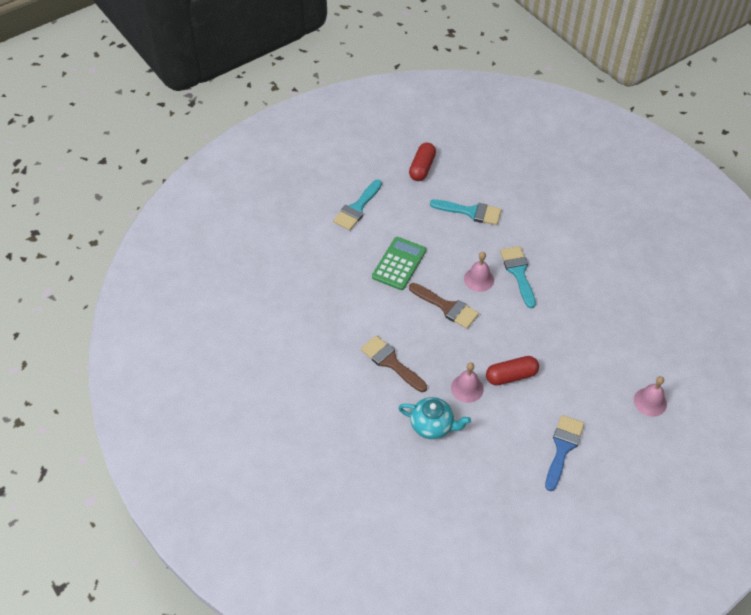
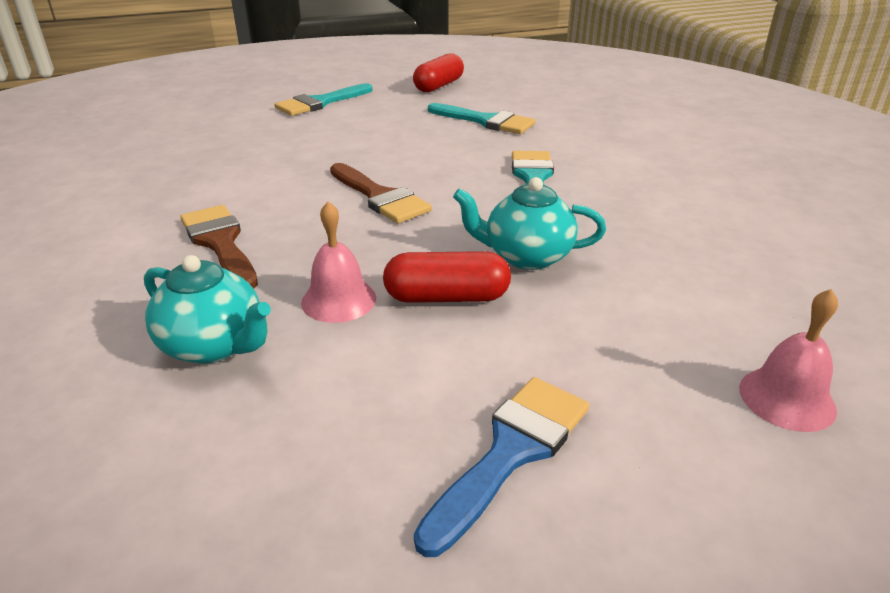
camera: 15 degrees right, 20 degrees down
(399, 264) = (337, 149): green calculator -> none
(479, 279) = (458, 177): pink bell -> none
(535, 340) = (526, 256): none -> turquoise teapot

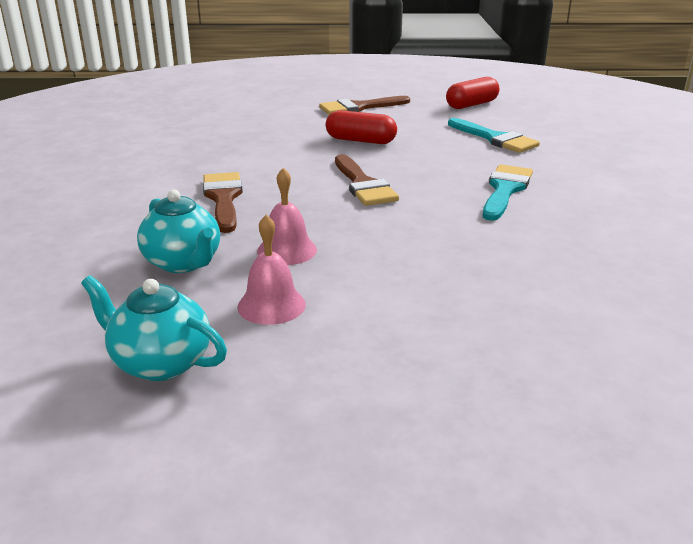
camera: 20 degrees right, 5 degrees down
(320, 103) = (359, 107): turquoise brush -> brown brush
(447, 297) = (370, 263): red capsule -> red capsule (360, 140)
(511, 452) = (351, 369): blue brush -> none
(526, 256) = (456, 246): turquoise teapot -> turquoise teapot (160, 363)
(787, 398) = (609, 386): pink bell -> pink bell (271, 305)

